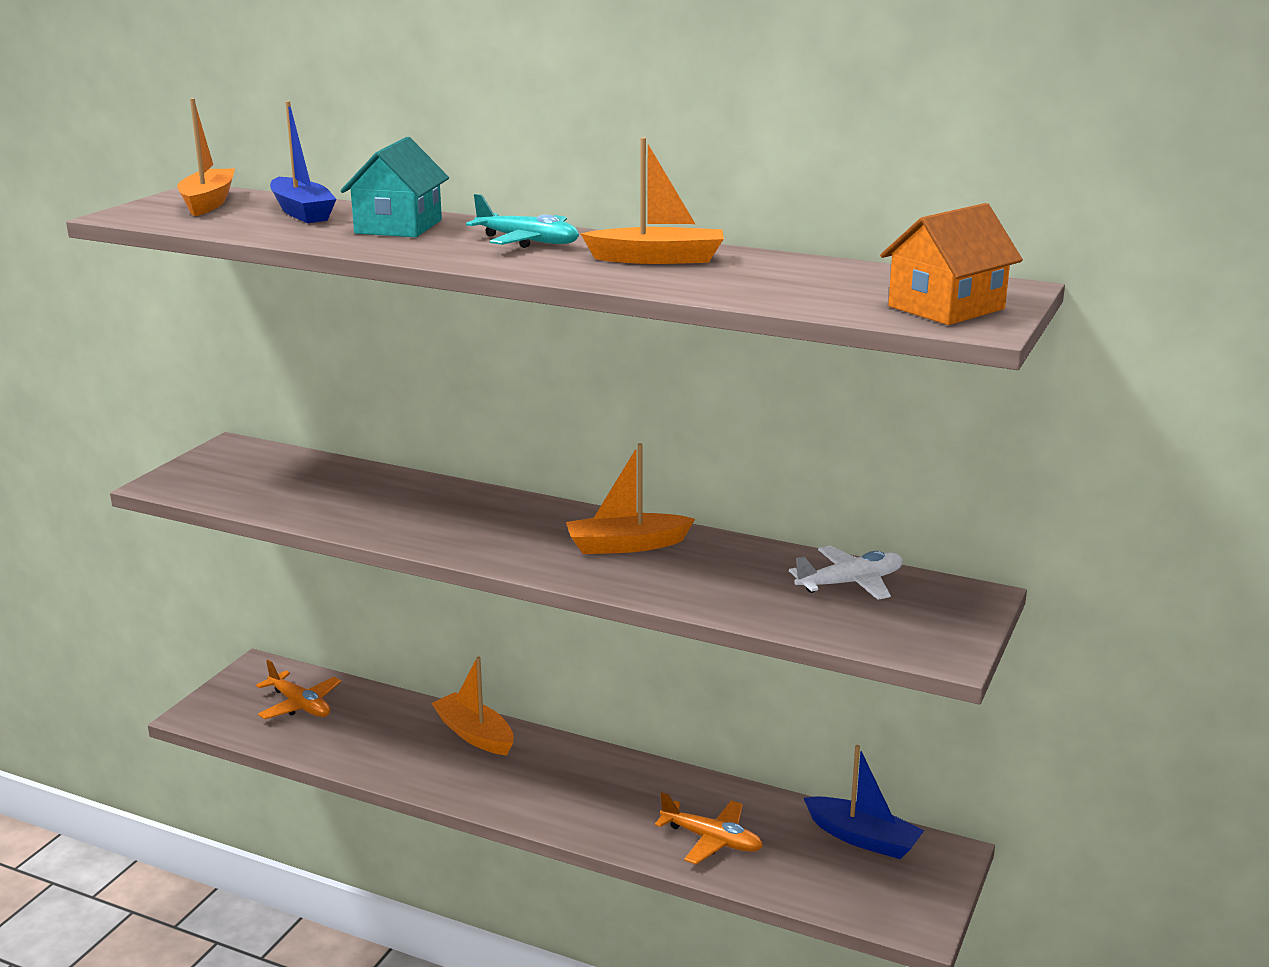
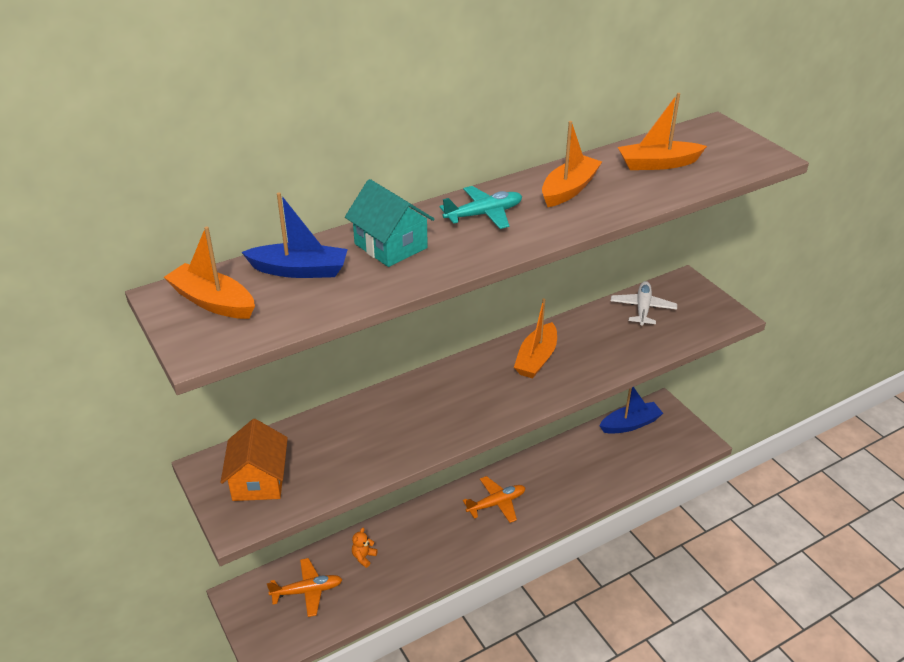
camera: 55 degrees left, 15 degrees up
(383, 720) = (363, 557): none -> orange teddy bear
(474, 734) = (418, 522): orange boat -> orange boat (657, 164)
(712, 840) = (592, 475): orange plane -> orange plane (496, 503)
(946, 308) = (734, 152): orange house -> orange house (258, 480)

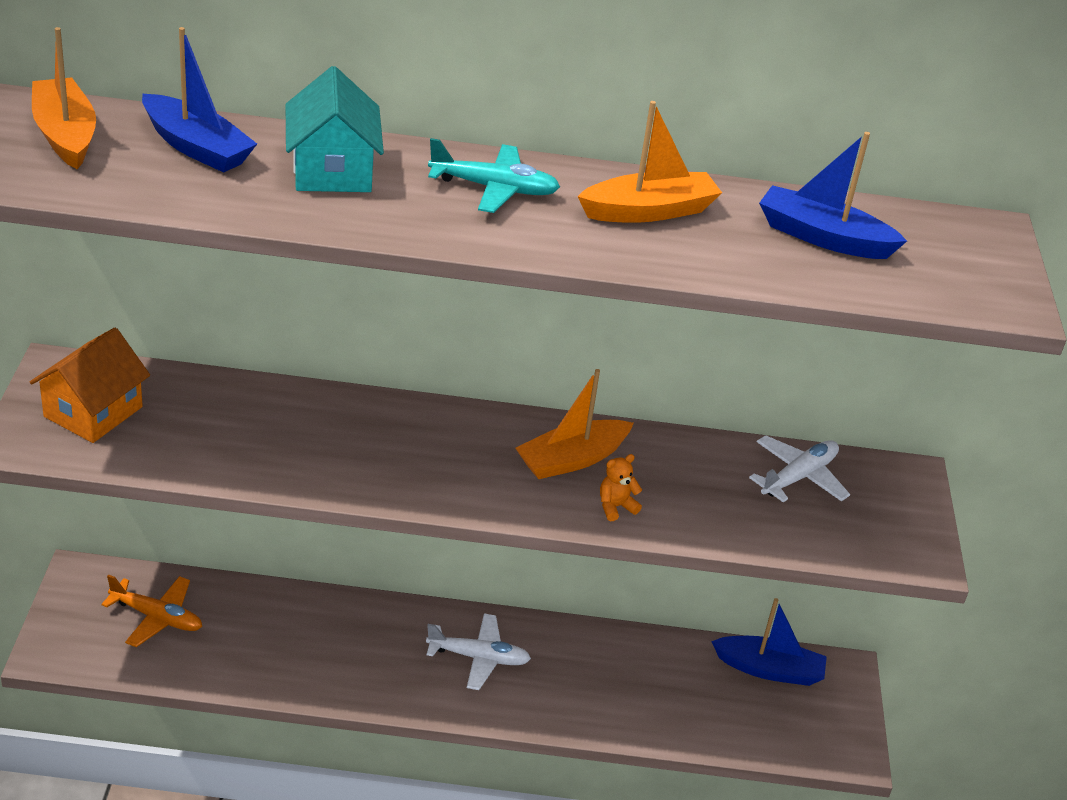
camera: 30 degrees right, 0 degrees up
(363, 557) = (256, 620): orange teddy bear -> orange teddy bear (615, 507)
(496, 503) = (479, 657): orange plane -> white plane
(657, 164) = (823, 237): orange boat -> blue boat

